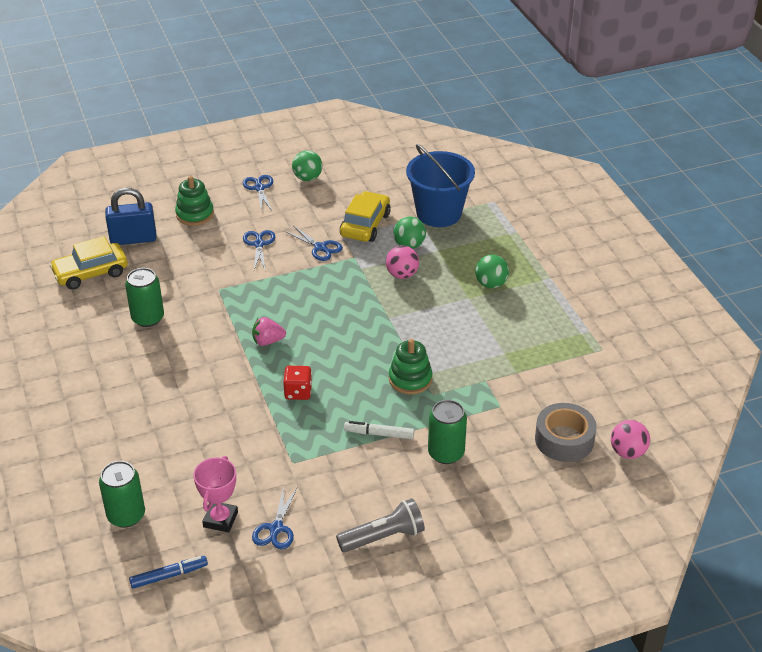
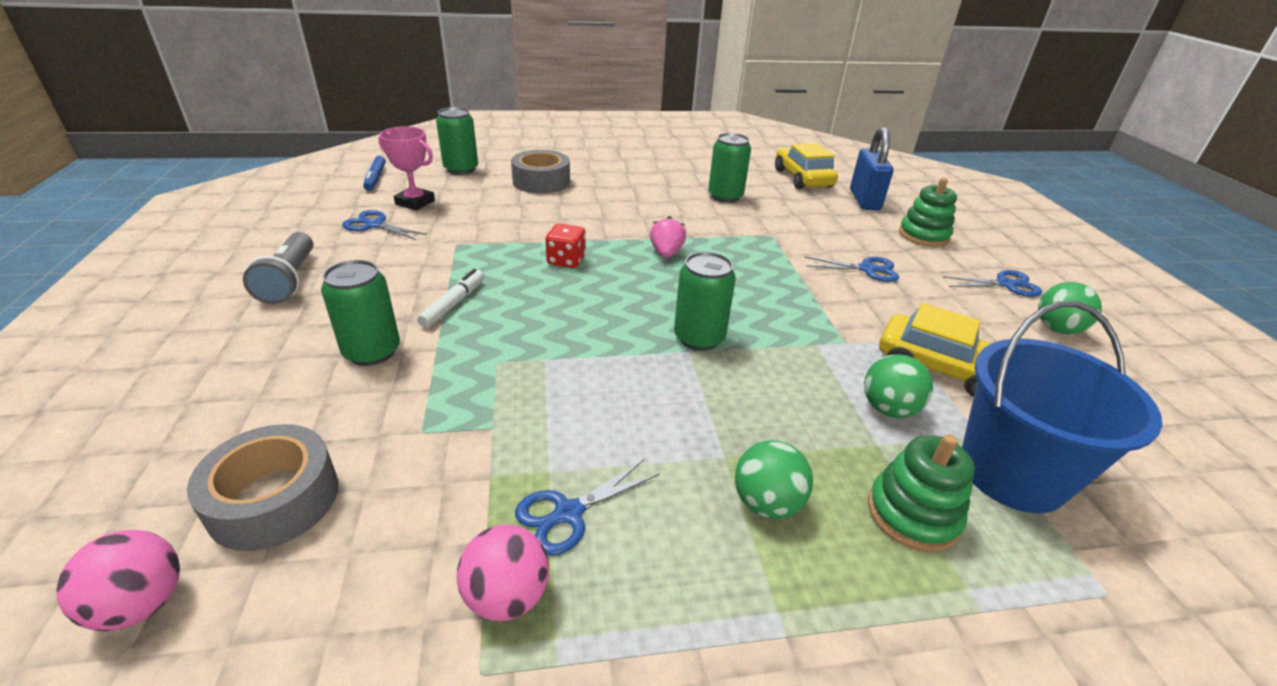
camera: 100 degrees right, 5 degrees down
(144, 444) = (541, 181): none -> grey tape
(320, 247) = (866, 315): blue scissors -> blue scissors (568, 513)
(373, 315) = (699, 338): none -> green can
(402, 275) = (799, 384): pink ball -> pink ball (507, 596)
(410, 379) = (541, 347): green stacking toy -> green stacking toy (912, 514)

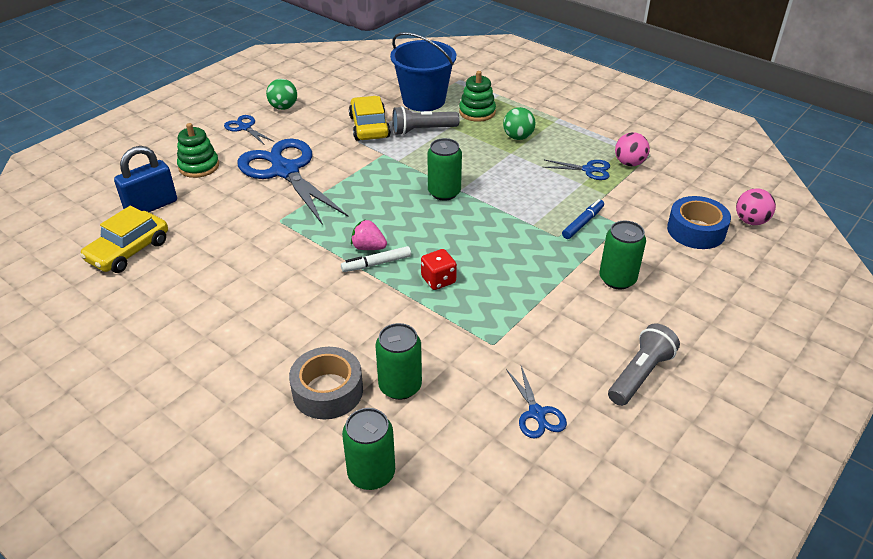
camera: 130 degrees left, 5 degrees up
(274, 499) = (696, 231): grey tape -> blue tape
(376, 178) = (474, 515): blue marker -> blue marker (582, 223)
(415, 202) = (474, 430): pink trophy -> none
(453, 304) = (546, 287): white marker -> white marker (377, 264)
(666, 253) = (368, 247): pink strawberry -> pink strawberry turned 60 degrees clockwise
(725, 196) = (227, 270): green can -> green can (400, 386)
(867, 269) = (285, 171): blue scissors -> blue scissors, size x2.24
(888, 409) = (422, 130): green ball -> grey flashlight

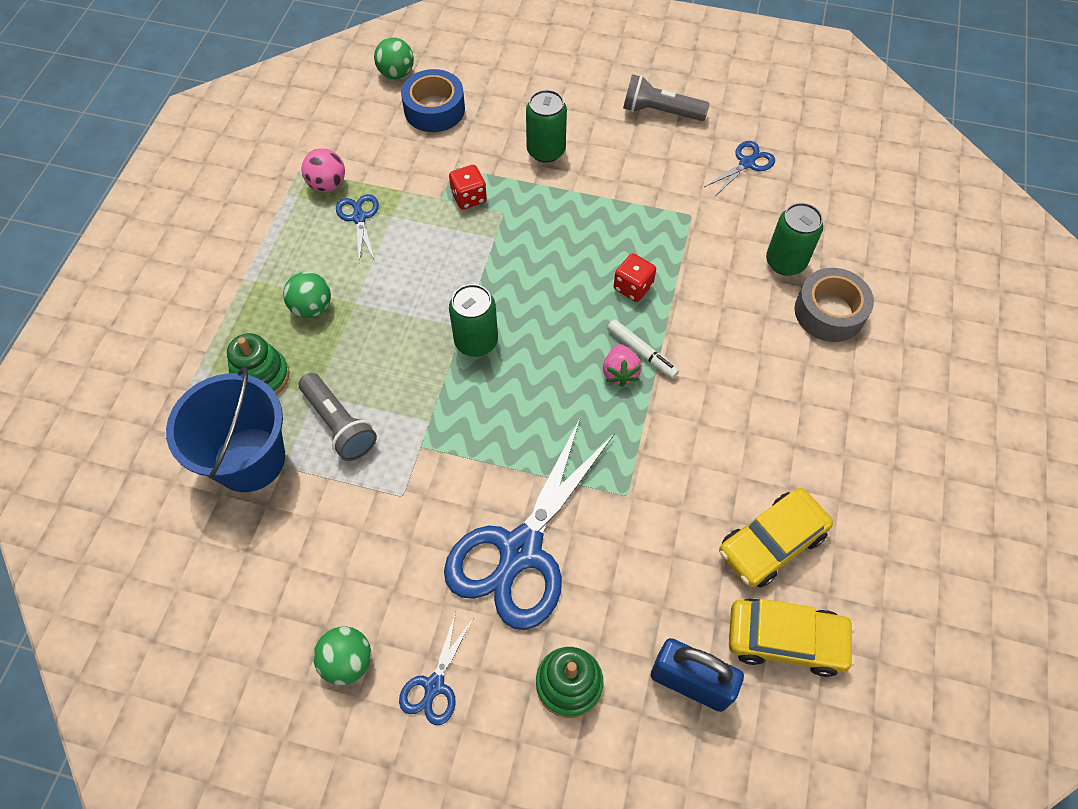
camera: 115 degrees left, 20 degrees up
(369, 127) = (357, 498): yellow car -> yellow car (771, 543)
(371, 473) = (880, 244): green can -> none
(582, 223) = (469, 197): blue marker -> red dice
(750, 221) = (396, 74): pink ball -> green ball

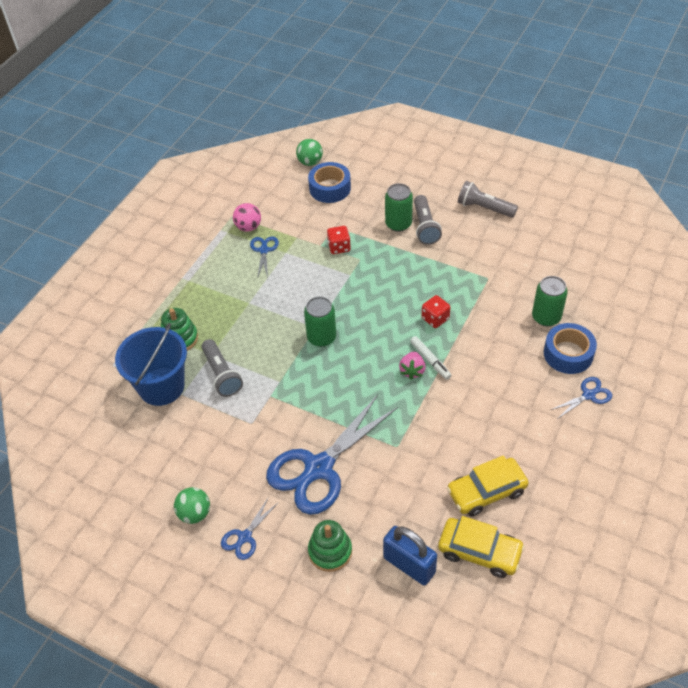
camera: 15 degrees right, 10 degrees down
(312, 308) = (221, 302): green ball -> none
(584, 150) = (425, 227): none -> grey flashlight
(746, 163) = (536, 249): blue scissors -> blue scissors (588, 395)
(829, 312) = (568, 354): grey tape -> blue tape

